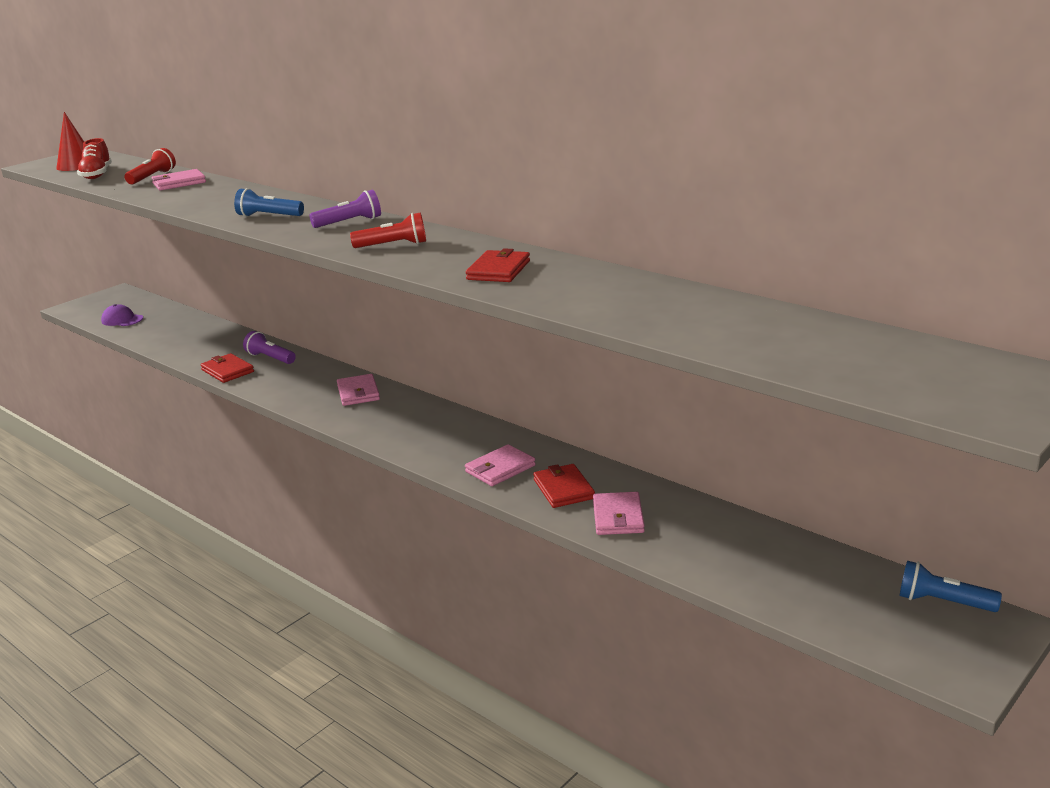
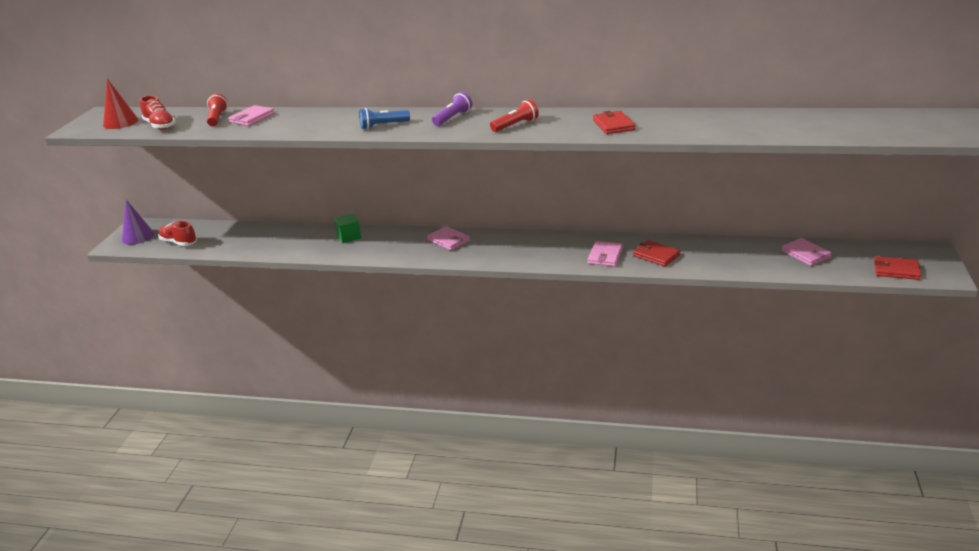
camera: 30 degrees left, 5 degrees up
(101, 304) = (138, 236): none -> purple cone
(122, 320) = (179, 242): purple cap -> red shoe
(227, 371) = (330, 253): red wallet -> red wallet (896, 270)
(270, 358) = (349, 237): purple flashlight -> green cube
(618, 517) = (705, 260): pink wallet -> pink wallet (805, 254)
(942, 602) = (898, 249): blue flashlight -> none

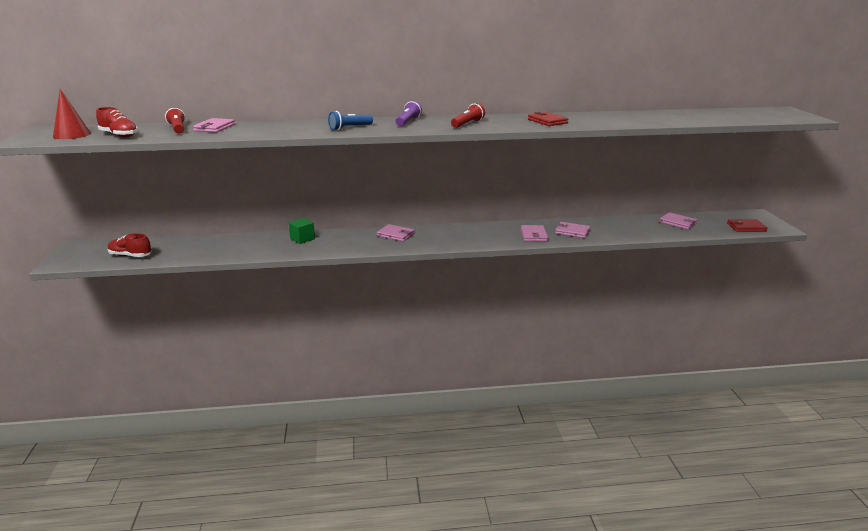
camera: 20 degrees left, 5 degrees down
(138, 236) = (81, 254): purple cone -> none
(656, 255) = (572, 232): red wallet -> pink wallet

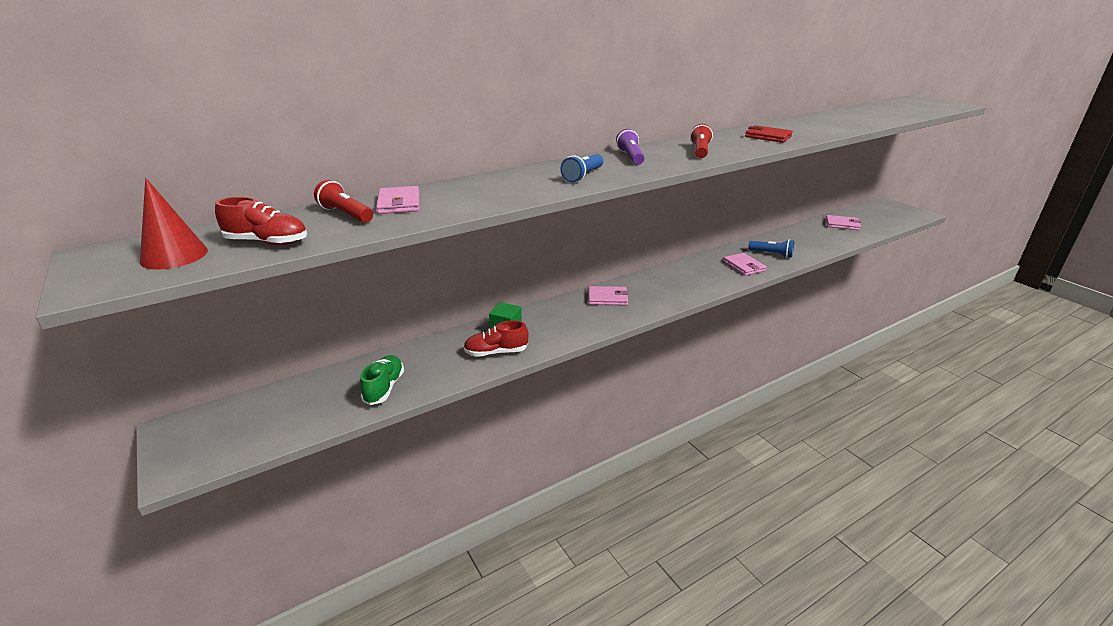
camera: 25 degrees left, 5 degrees up
(130, 256) = (289, 421): red shoe -> red shoe (496, 352)
(195, 252) = (384, 388): none -> green shoe
(572, 232) = (772, 254): pink wallet -> blue flashlight
(746, 227) = (897, 218): red wallet -> none

